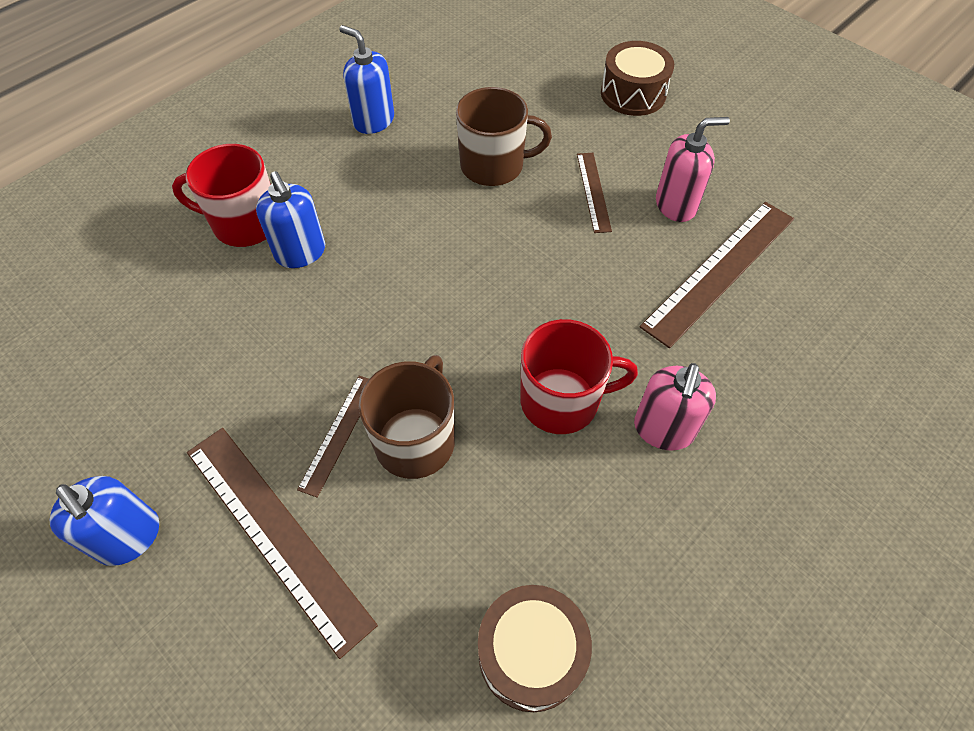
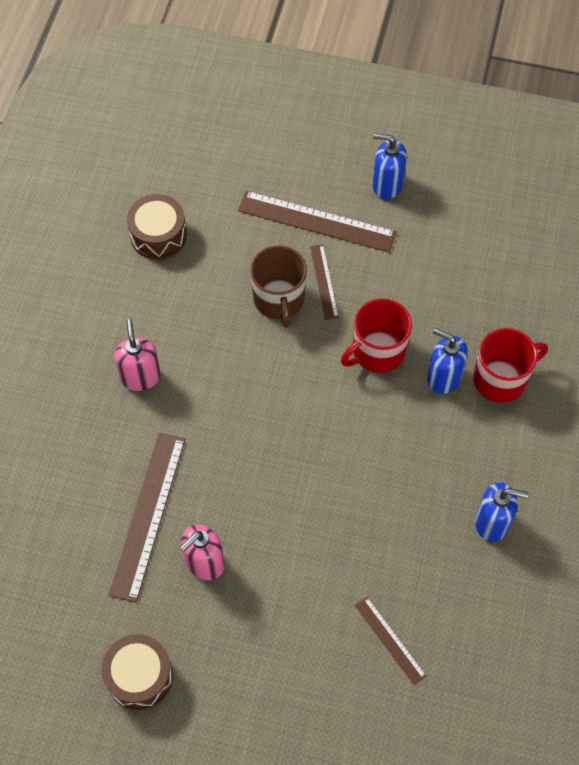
camera: 150 degrees right, 5 degrees up
(494, 166) = (365, 527): brown mug -> none
(561, 400) = (209, 364): red mug -> red mug (377, 351)
(593, 191) = (273, 542): brown ruler -> brown ruler (390, 640)
(633, 93) = (297, 680): brown drum -> brown drum (139, 676)

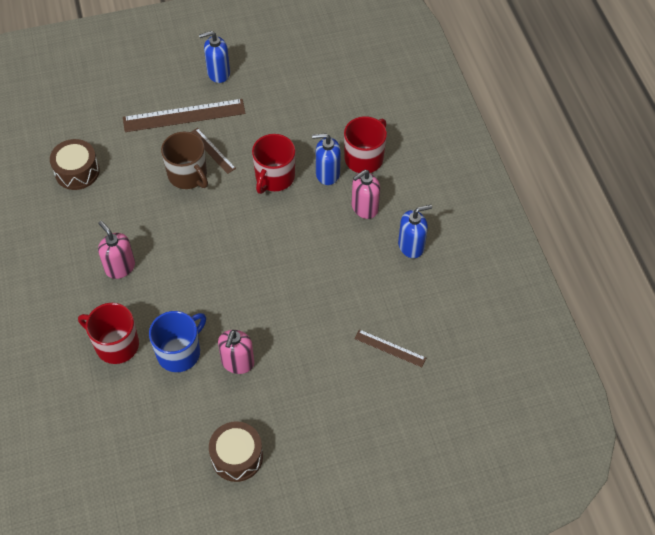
camera: 30 degrees left, 5 degrees down
(84, 469) = (116, 344): none -> red mug
(147, 515) = (179, 352): brown ruler -> blue mug
(463, 444) = (364, 208): none -> pink soap dispenser

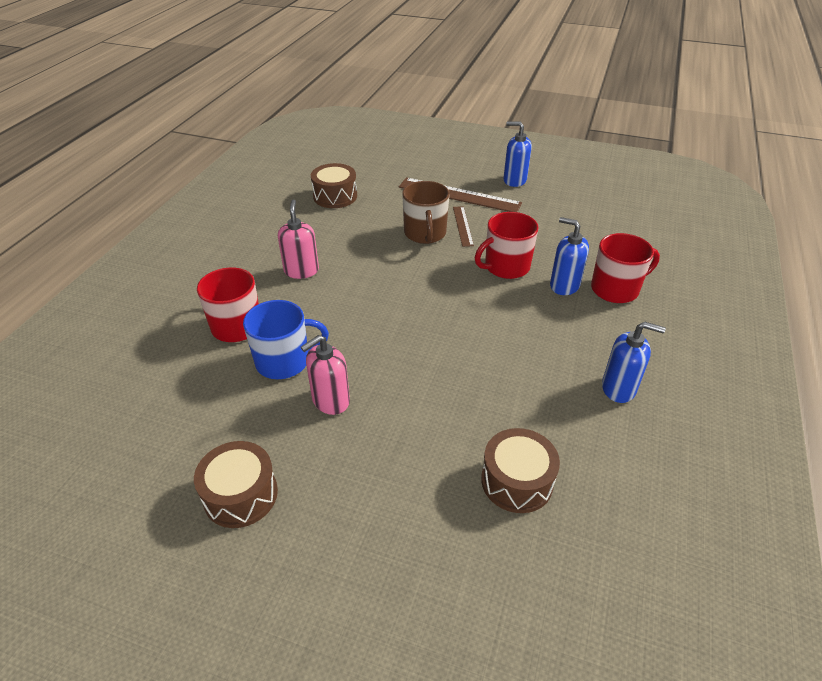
camera: 35 degrees right, 15 degrees down
(364, 208) = (585, 329): pink soap dispenser -> none
(390, 348) = (517, 481): brown ruler -> brown drum

